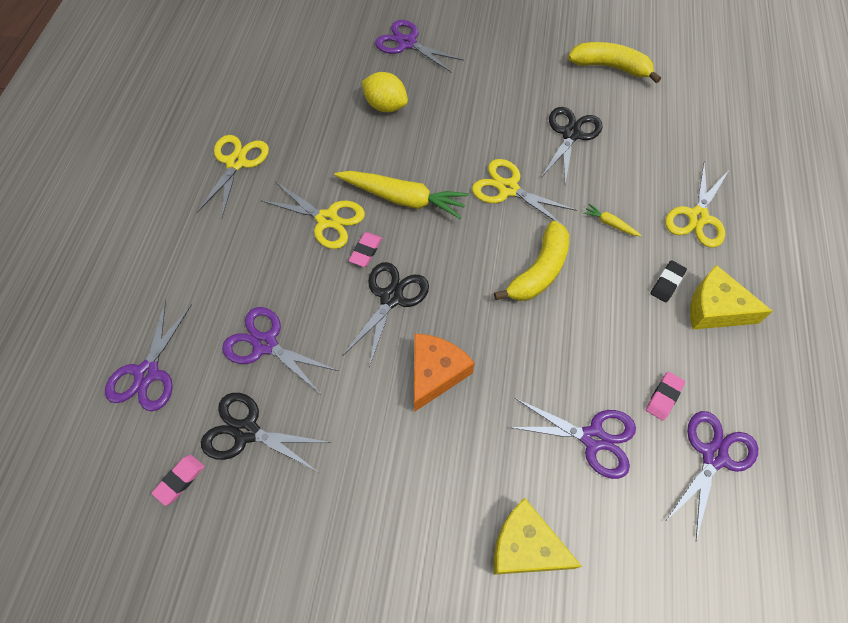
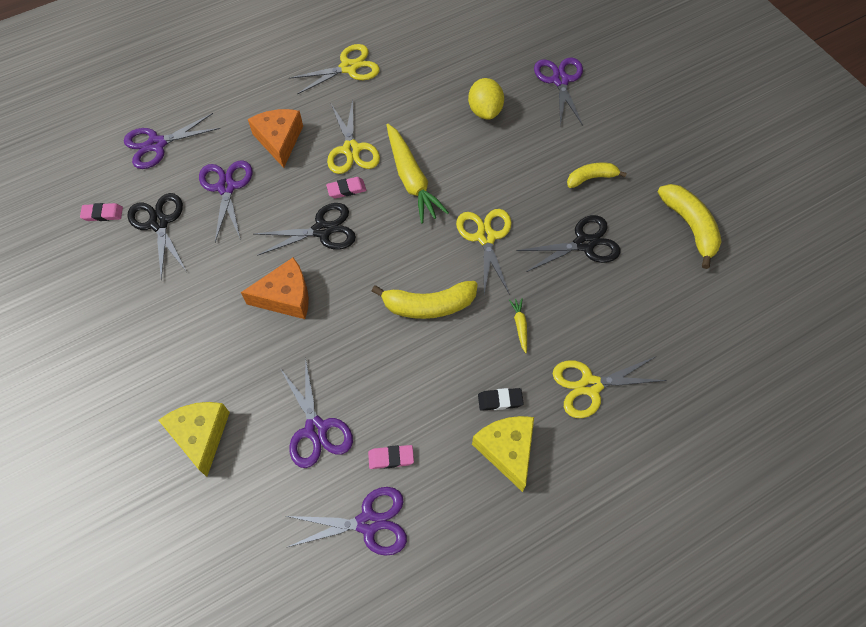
camera: 50 degrees right, 0 degrees up
(258, 266) = (279, 140): none -> orange cheese
(516, 89) = (591, 178): none -> yellow banana

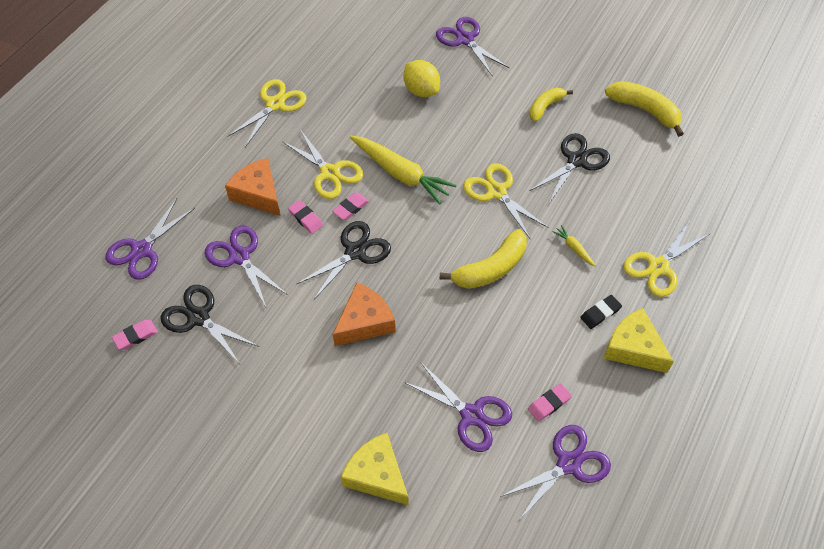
camera: 30 degrees left, 5 degrees down
(302, 180) = (305, 218): none -> pink eraser

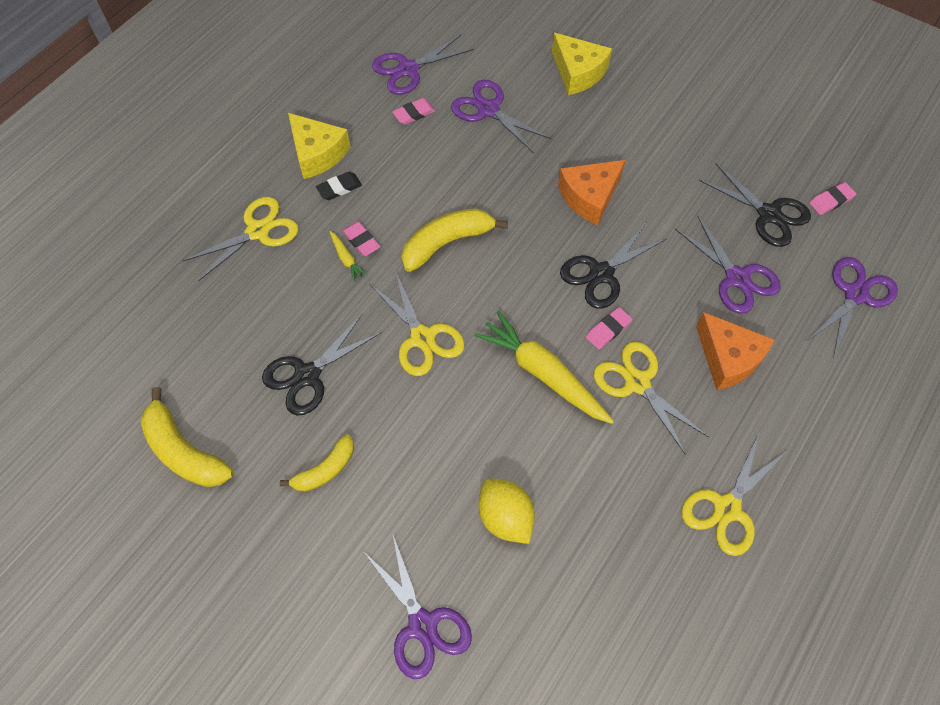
camera: 175 degrees left, 5 degrees up
(305, 218) = (663, 320): pink eraser -> pink eraser (361, 241)

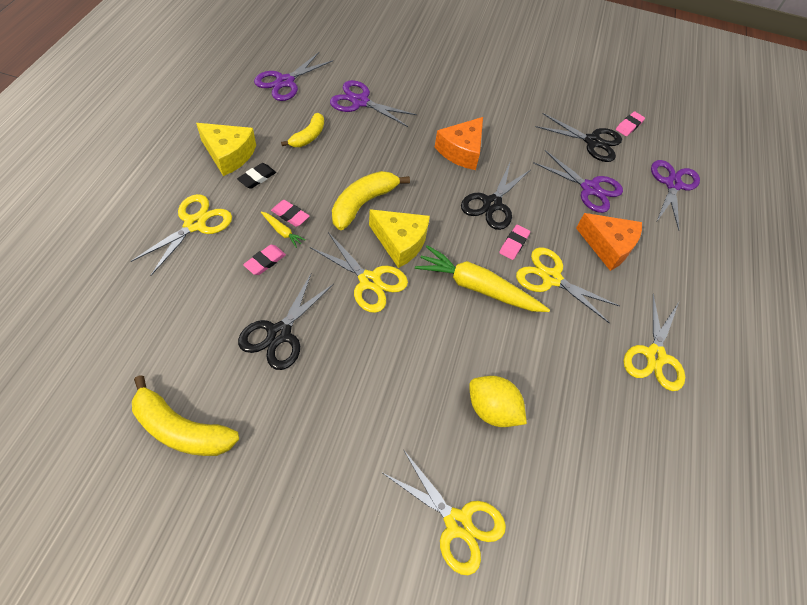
camera: 25 degrees left, 5 degrees down
(325, 470) = (323, 411): yellow banana -> yellow banana (308, 136)
(414, 114) = (301, 113): pink eraser -> pink eraser (265, 261)
(422, 625) = (457, 523): purple scissors -> yellow scissors
(578, 73) = (418, 67): yellow cheese -> yellow cheese (400, 242)

